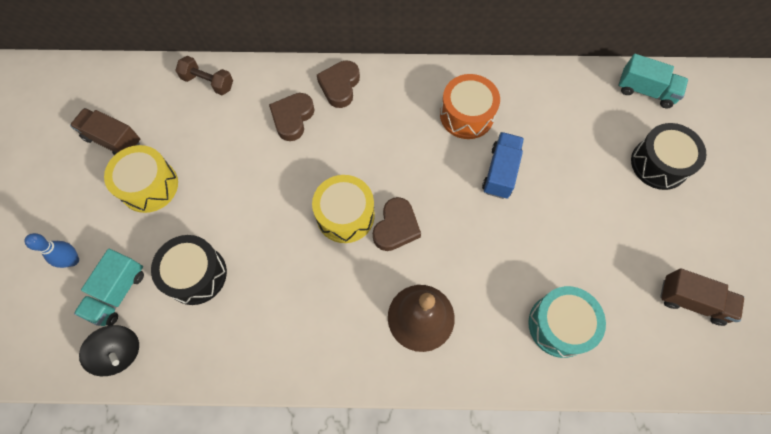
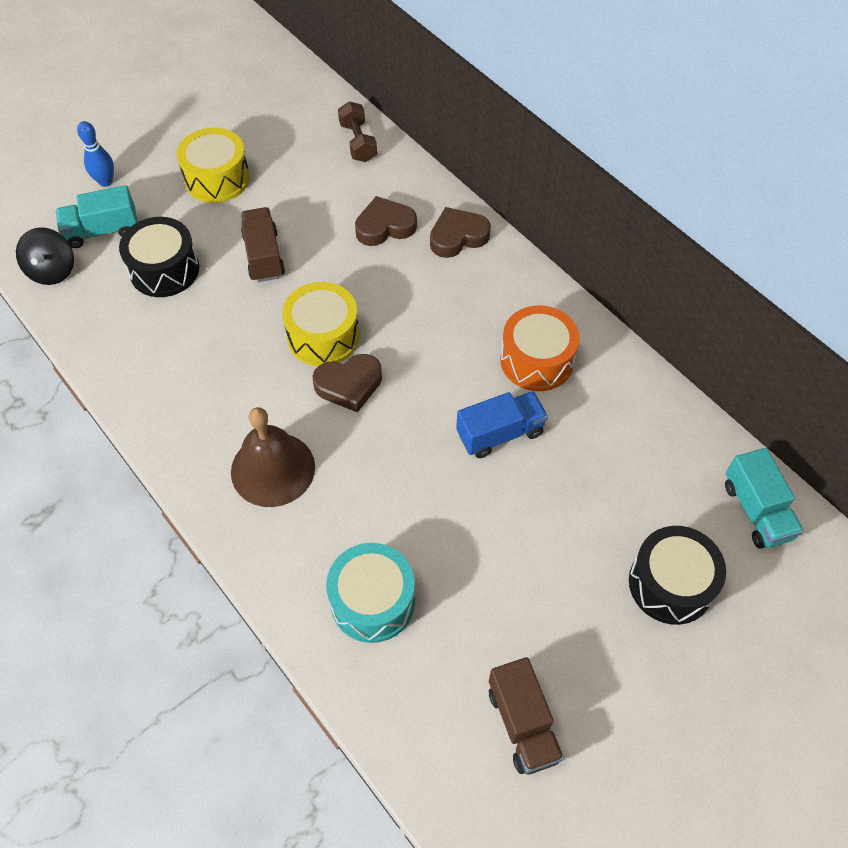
camera: 50 degrees right, 10 degrees down
(113, 140) = (237, 124): brown truck -> brown truck (264, 256)

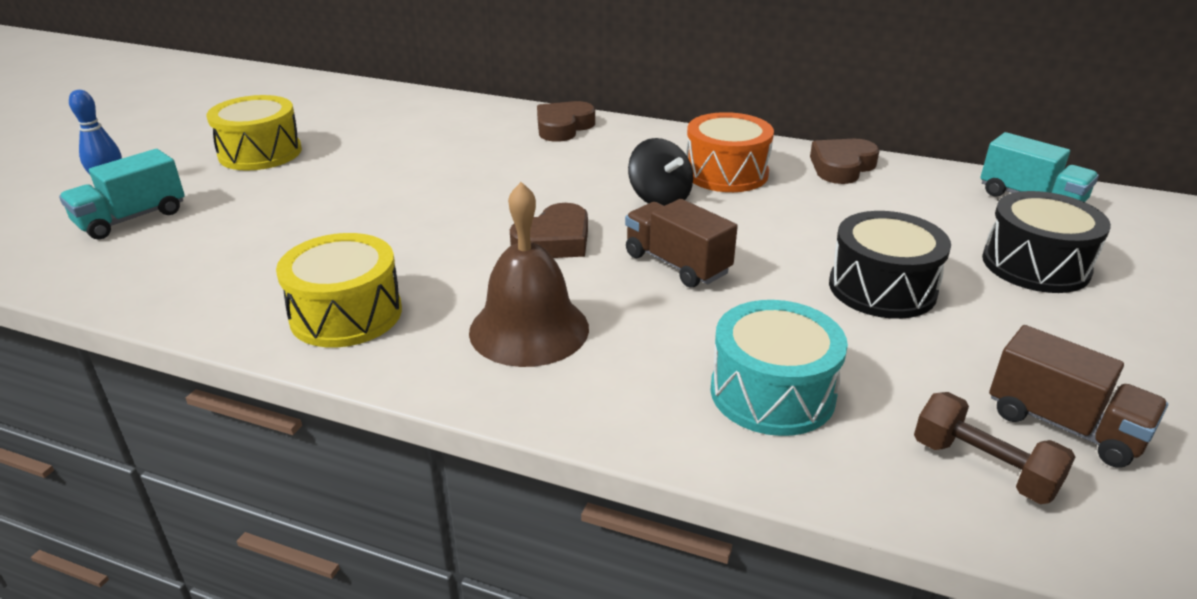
camera: 30 degrees left, 25 degrees down
(52, 271) = (75, 265): black spinning top -> black spinning top (659, 199)
(164, 270) = (242, 224): black drum -> black drum (882, 288)
(264, 256) = (364, 186): brown truck -> brown truck (677, 264)
(323, 336) = (488, 218): yellow drum -> yellow drum (346, 314)
(358, 142) = (403, 101): brown dumbbell -> brown dumbbell (983, 468)
(385, 226) = (482, 138): brown heart -> brown heart (841, 167)
(500, 433) = (750, 225): blue truck -> none

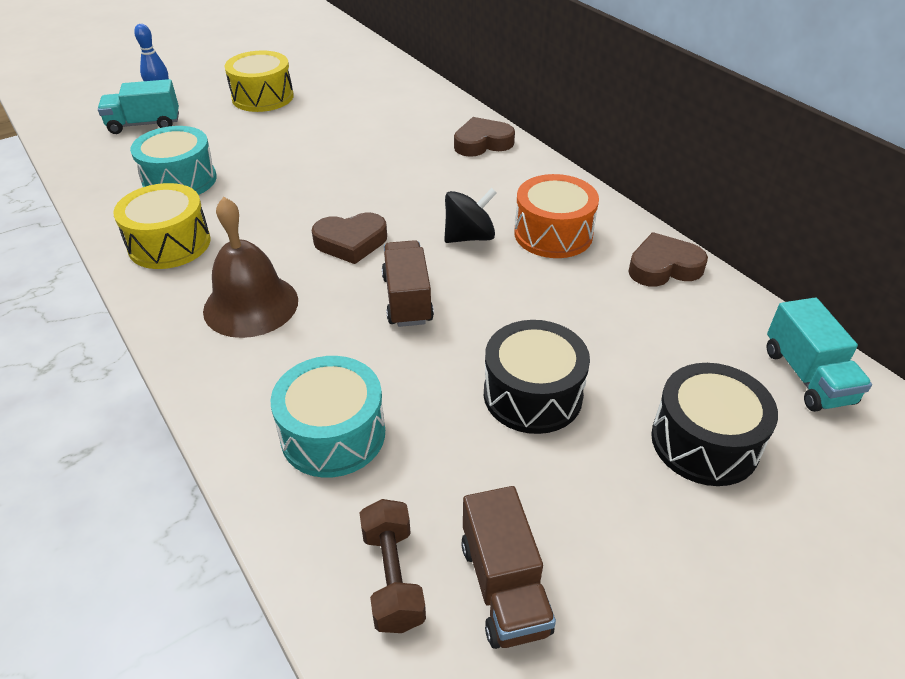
camera: 35 degrees right, 10 degrees up
(267, 254) = (180, 180): none -> turquoise drum
(659, 199) = (469, 237): black spinning top -> black spinning top turned 120 degrees counterclockwise

